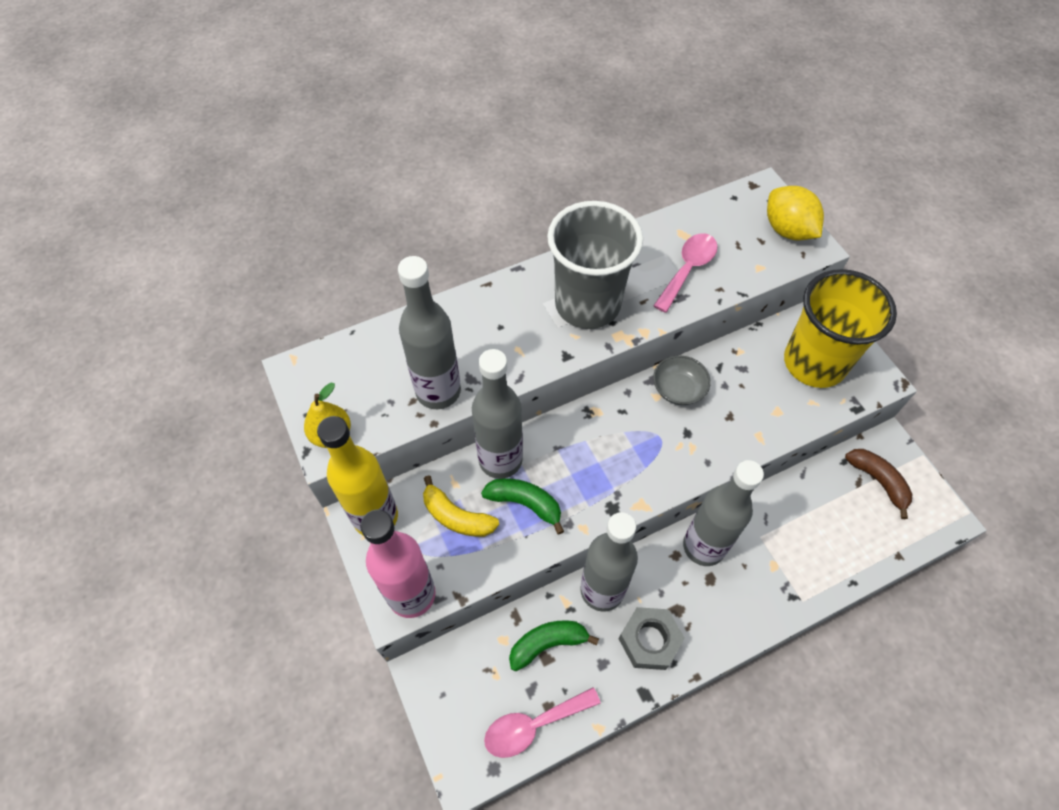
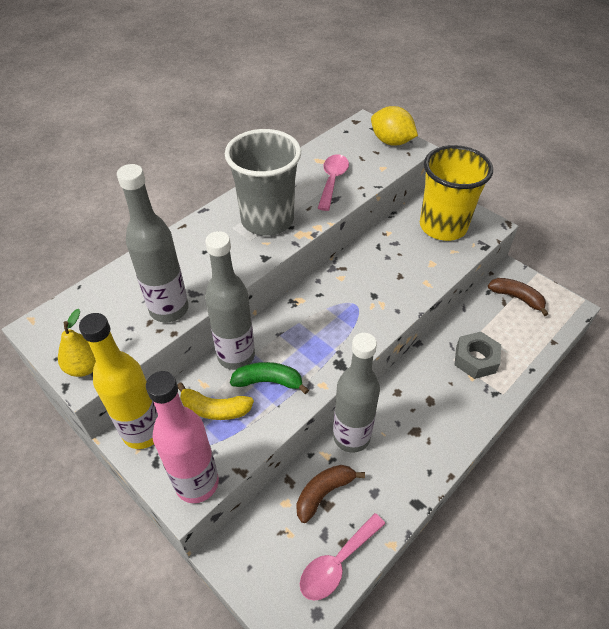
camera: 20 degrees left, 10 degrees down
(547, 644) = (324, 493): green banana -> brown banana
(649, 640) = (403, 461): grey nut -> grey nut (475, 359)
(678, 389) = (355, 268): grey bowl -> none
(703, 546) = (415, 379): grey bottle -> none

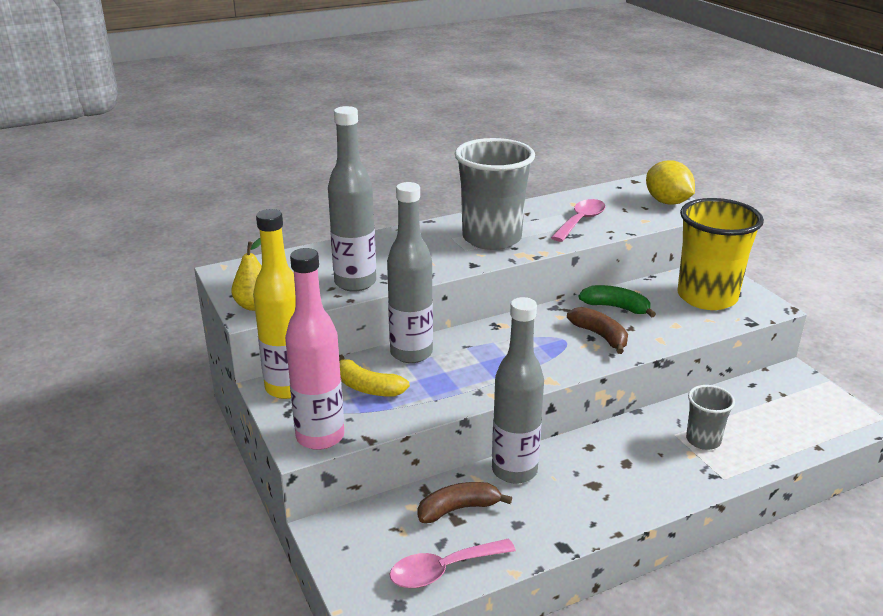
camera: 20 degrees right, 20 degrees down
(268, 381) = (435, 379): green banana -> green banana (616, 307)
(475, 359) = (703, 440): grey nut -> grey cup
(516, 298) = (788, 397): brown banana -> brown banana (600, 336)

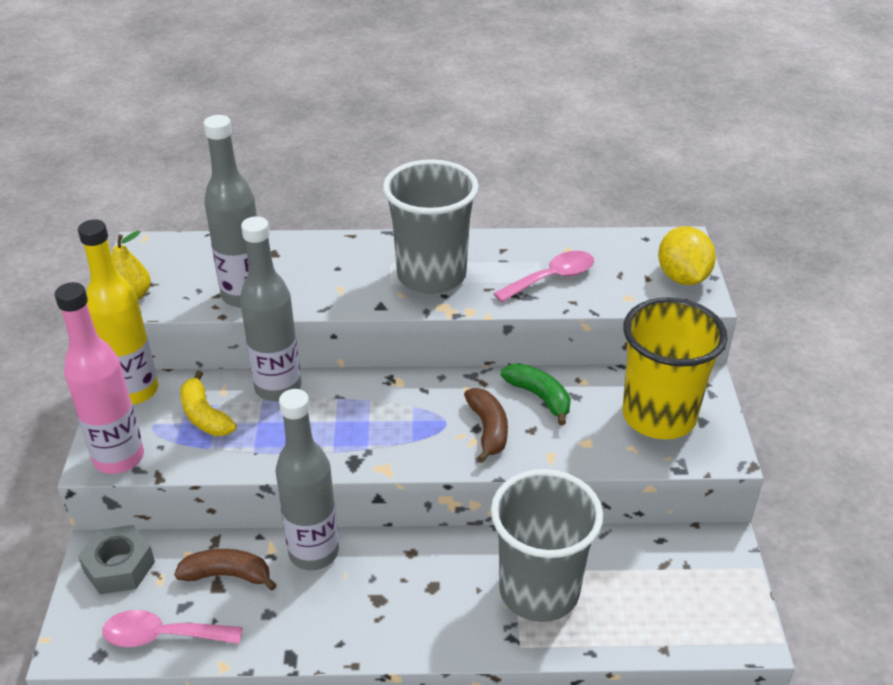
camera: 25 degrees right, 10 degrees up
(357, 534) = (119, 566): none -> grey nut
(703, 440) = (539, 591): grey cup -> grey cup, size x1.98

